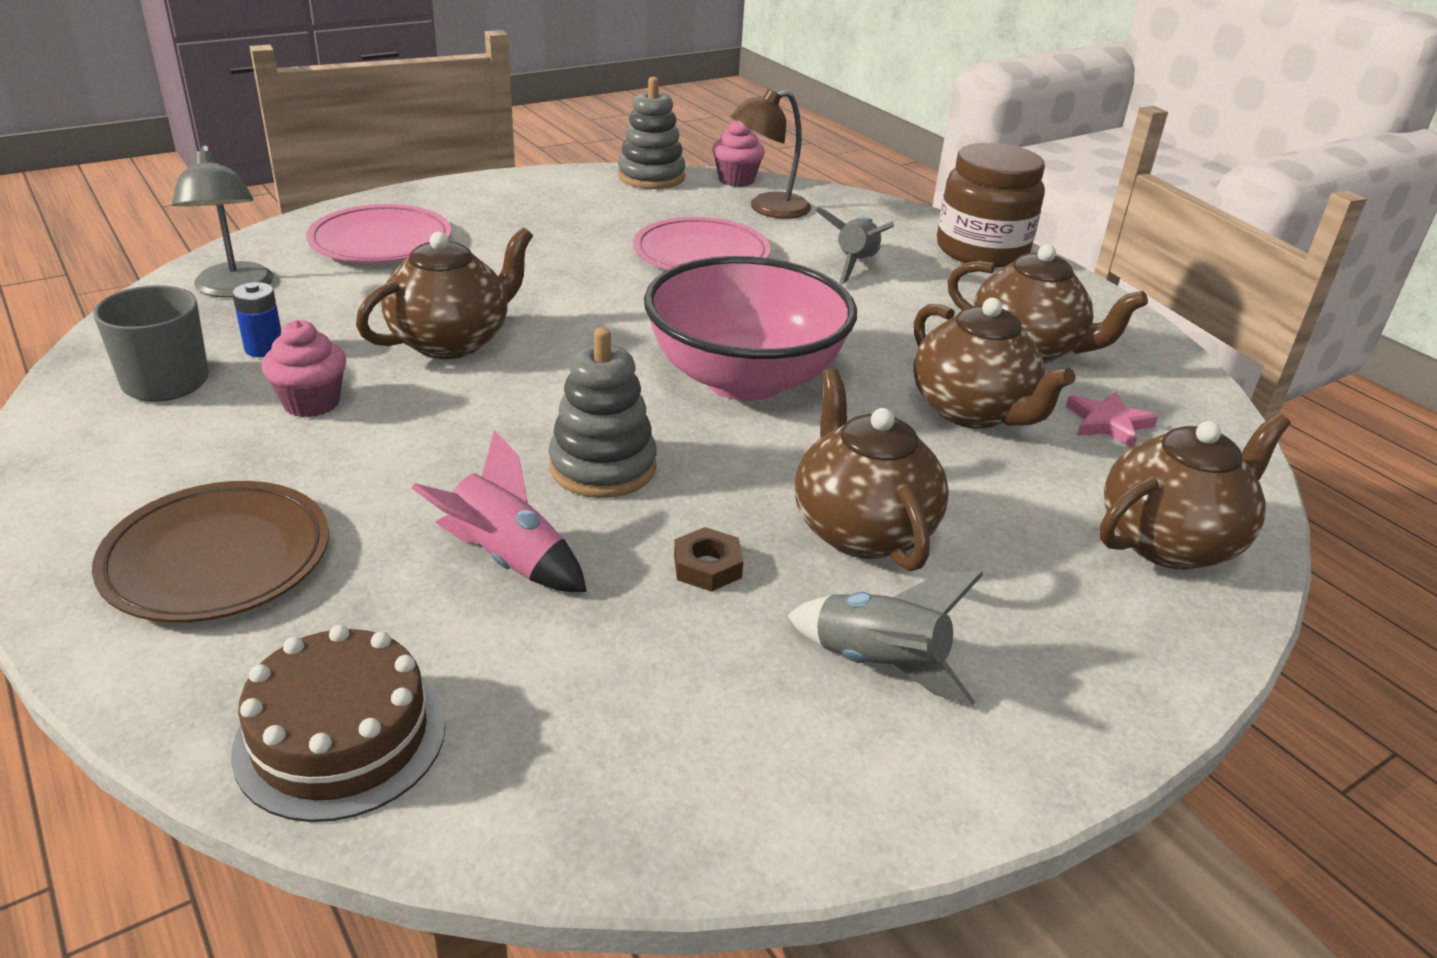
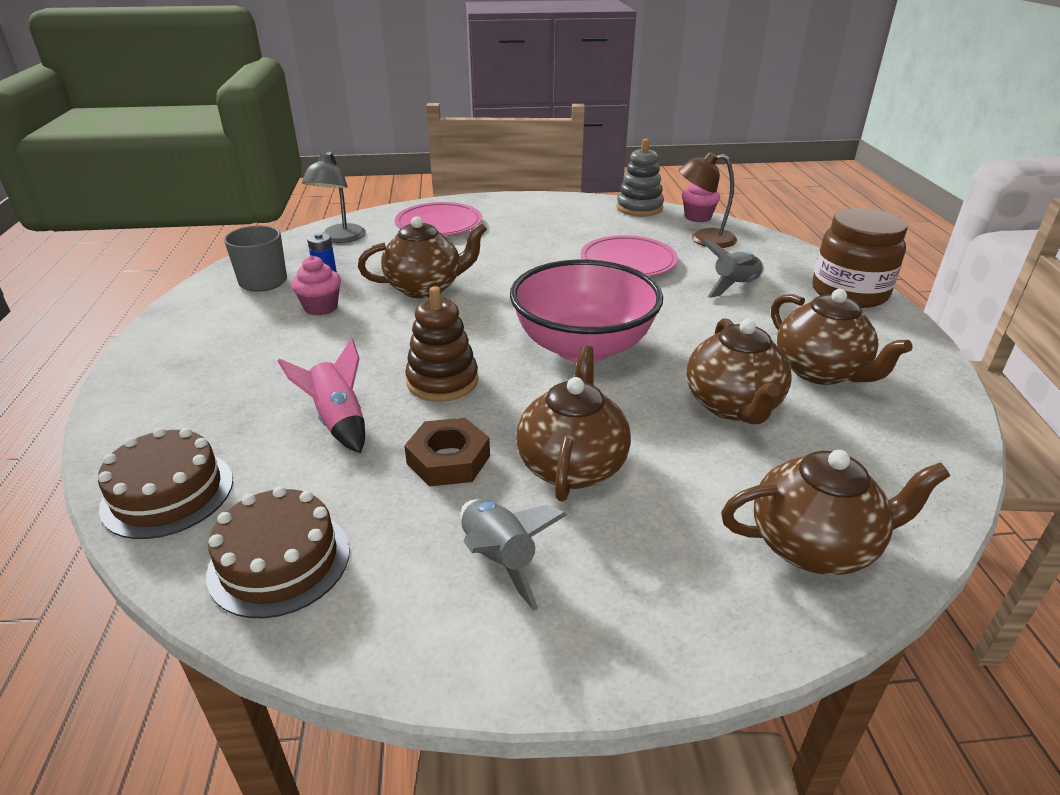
camera: 30 degrees right, 0 degrees up
(217, 559) = (201, 380): brown plate -> none
(603, 467) = (442, 381): grey stacking toy -> brown stacking toy
(608, 766) = (279, 561): none -> brown cake
(707, 566) = (448, 460): brown nut -> brown nut, size x1.60
(1108, 423) = (842, 441): pink star -> none

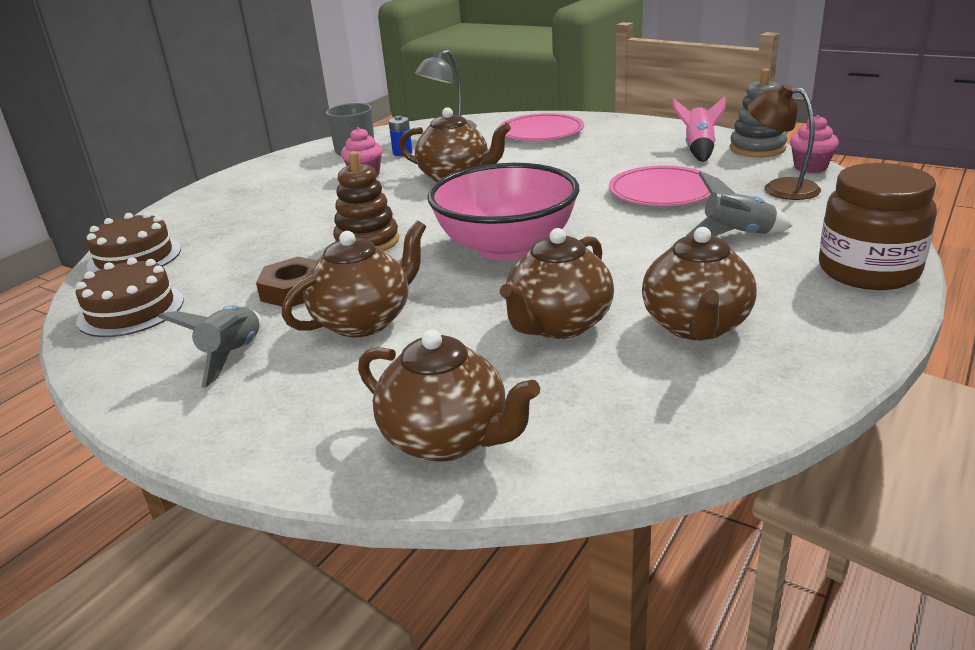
camera: 40 degrees right, 5 degrees down
(338, 421) = (269, 247): pink rocket -> pink rocket (698, 150)

